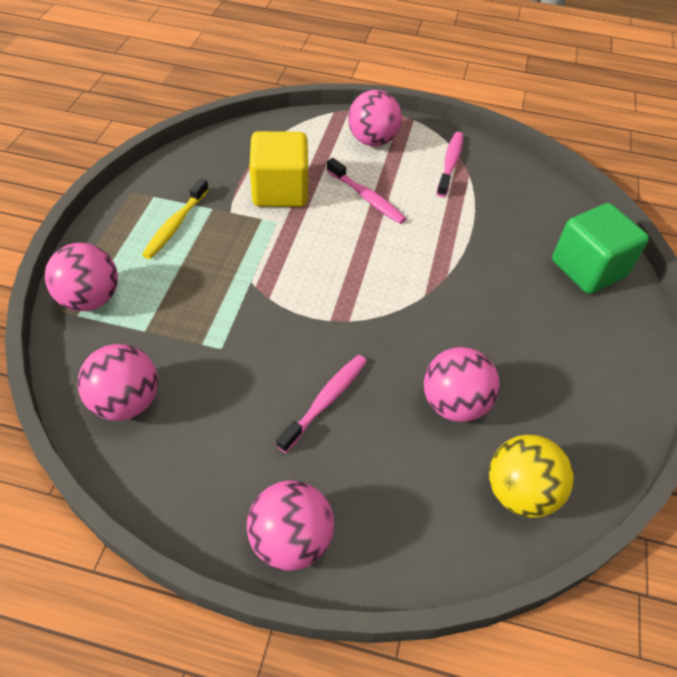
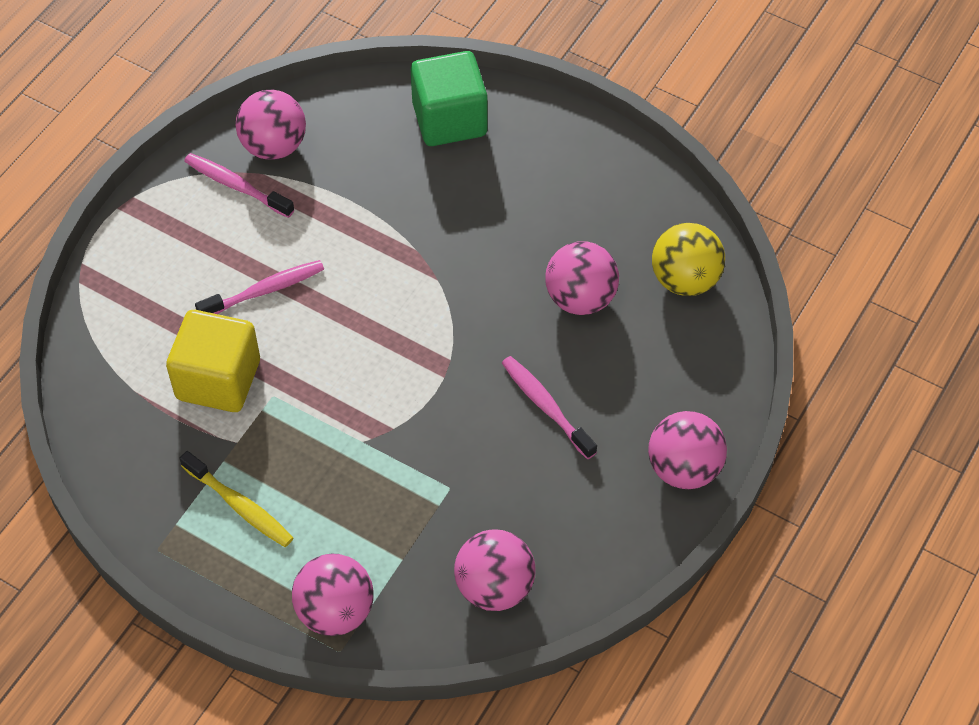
camera: 70 degrees left, 5 degrees up
(372, 140) = (158, 254): pink ball -> pink ball (274, 146)

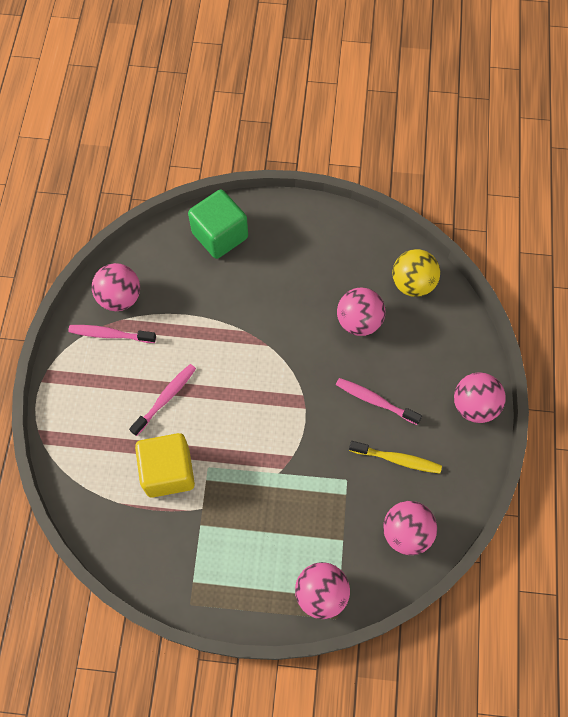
camera: 25 degrees left, 10 degrees up
(240, 506) = (226, 551): yellow toothbrush -> yellow toothbrush (397, 459)

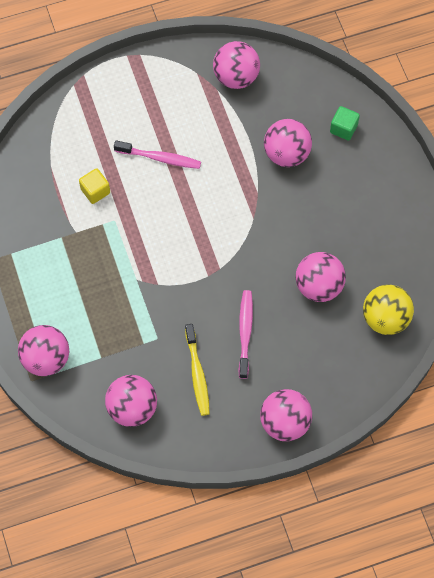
camera: 65 degrees right, 0 degrees up
(110, 334) = (197, 86): pink toothbrush -> none
(168, 471) = (95, 191): yellow cube -> yellow cube, size x0.50
(219, 290) = (286, 154): none -> pink ball
(220, 235) = (343, 128): green cube -> green cube, size x0.50

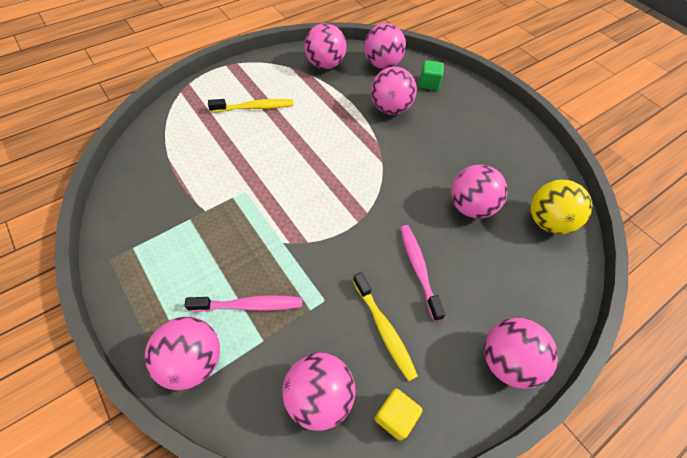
camera: 20 degrees left, 10 degrees down
(95, 191) = (219, 169): yellow cube -> yellow cube (395, 416)
(145, 122) = (255, 107): none -> yellow toothbrush
(160, 158) = (277, 131): pink toothbrush -> pink toothbrush (250, 305)
(301, 89) = (382, 64): none -> pink ball

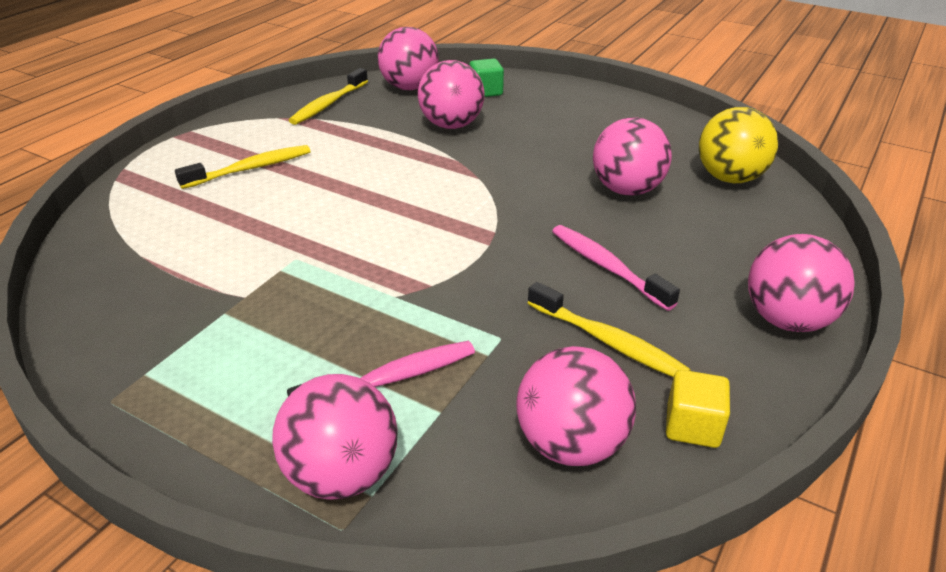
camera: 20 degrees left, 20 degrees down
(325, 65) = (328, 104): pink ball -> yellow toothbrush

